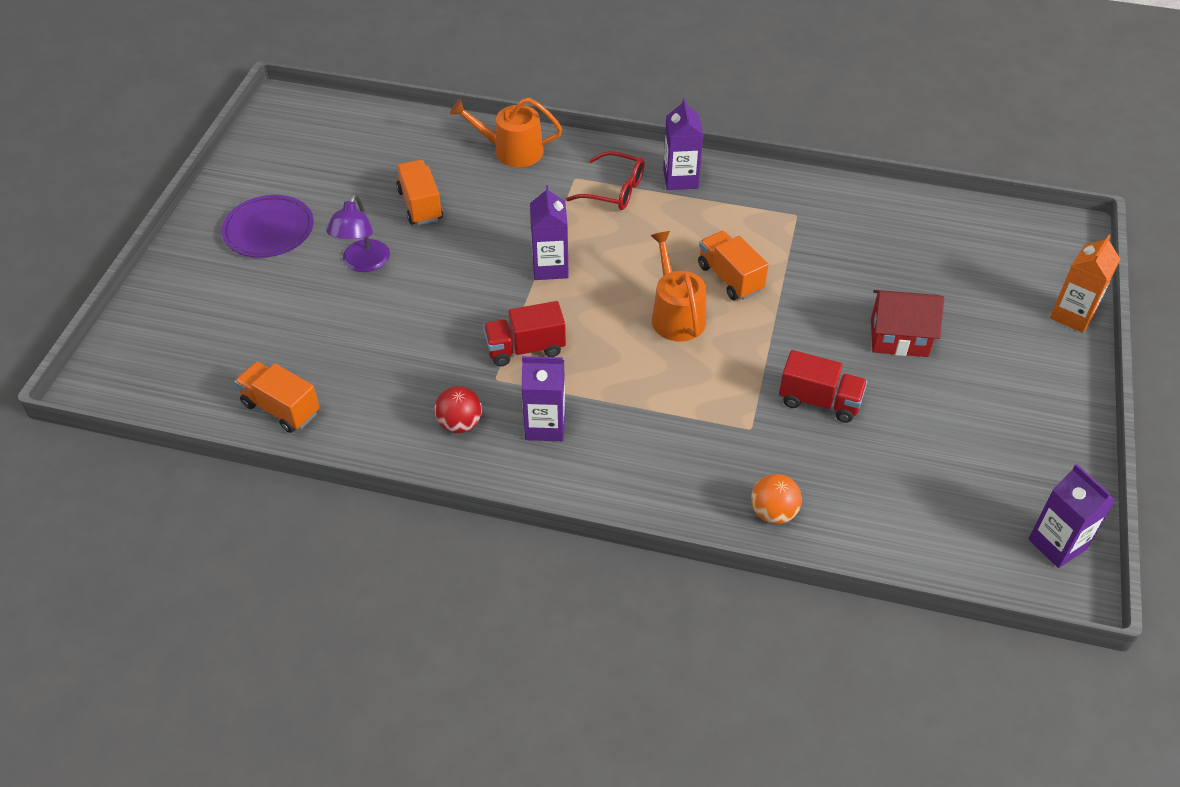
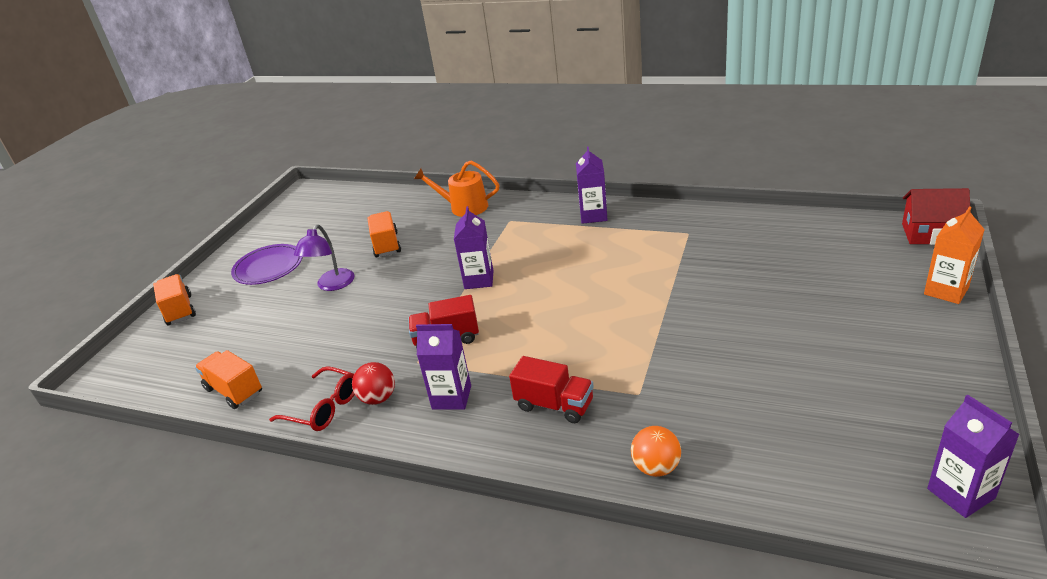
camera: 10 degrees right, 15 degrees down
(614, 190) = (539, 226): red glasses -> red glasses (324, 408)
(676, 315) = (579, 308): orange watering can -> none
(730, 278) = (628, 279): orange truck -> orange truck (179, 310)
(819, 401) = (705, 369): red truck -> red truck (554, 405)
(899, 337) = (780, 315): red house -> red house (930, 234)

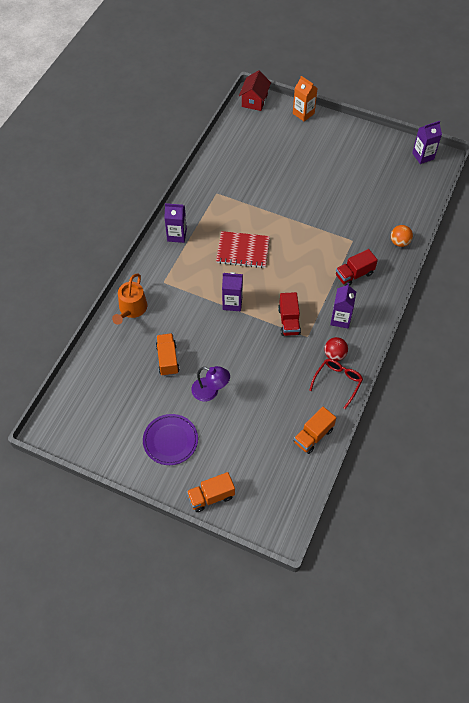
camera: 90 degrees left, 25 degrees up
(386, 245) = (167, 359): orange truck -> orange truck turned 90 degrees clockwise
(554, 405) = (354, 274): red truck -> red truck turned 150 degrees counterclockwise
(579, 274) = (243, 251): none -> red notebook

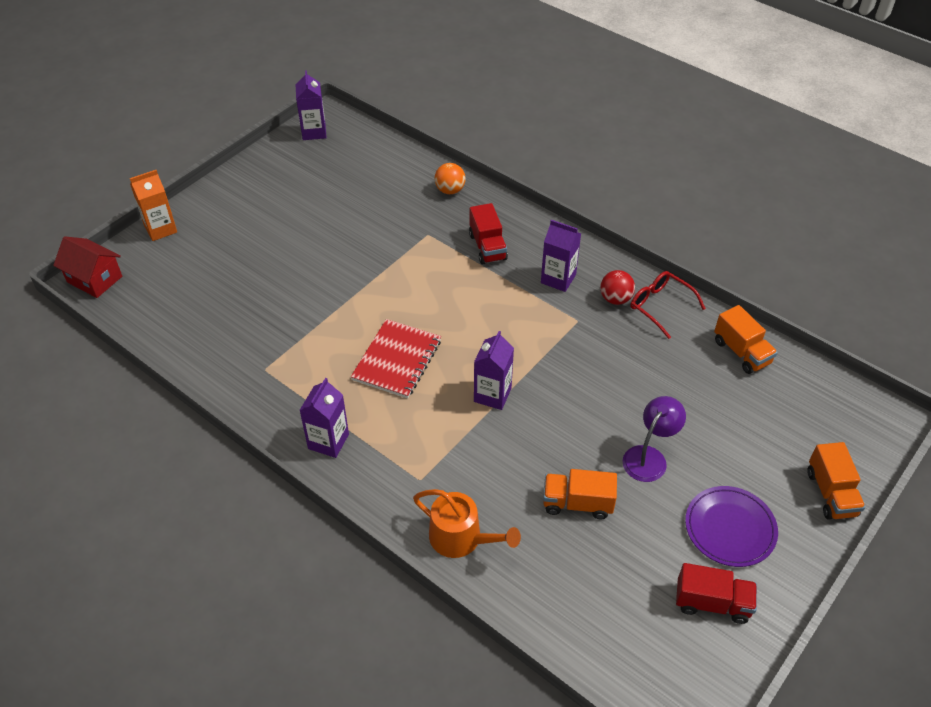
camera: 75 degrees left, 10 degrees down
(289, 321) = (546, 335): red truck -> red truck (712, 602)

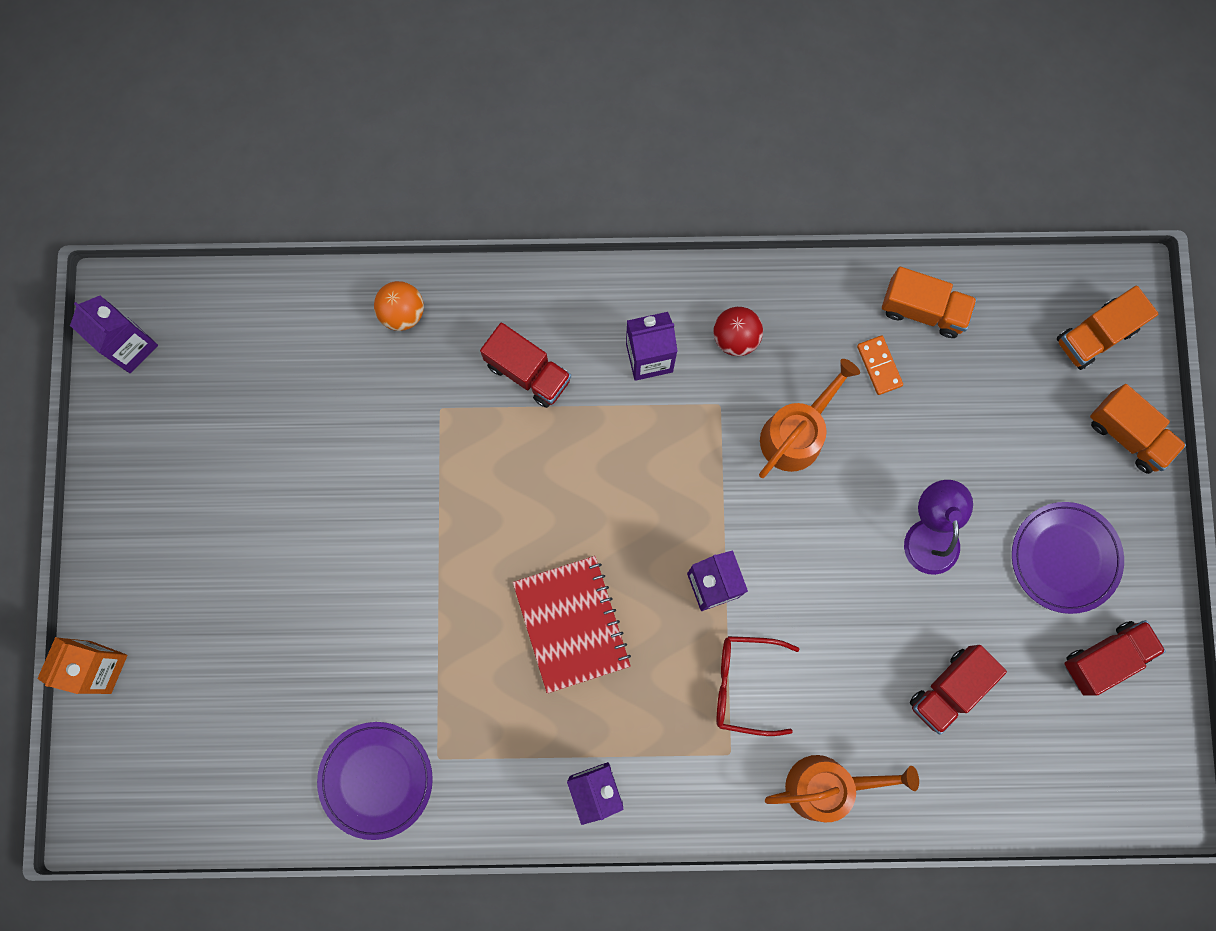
camera: 40 degrees left, 30 degrees up
(94, 279) = (103, 806): red house -> none
(225, 356) = (376, 779): none -> purple plate
(577, 503) = (904, 650): orange truck -> orange truck (1096, 335)
(587, 544) = (949, 689): none -> red truck
(610, 359) = (796, 433): none -> orange watering can
(660, 306) = (792, 309): red glasses -> red glasses (744, 684)
(690, 360) = (879, 366): none -> orange domino

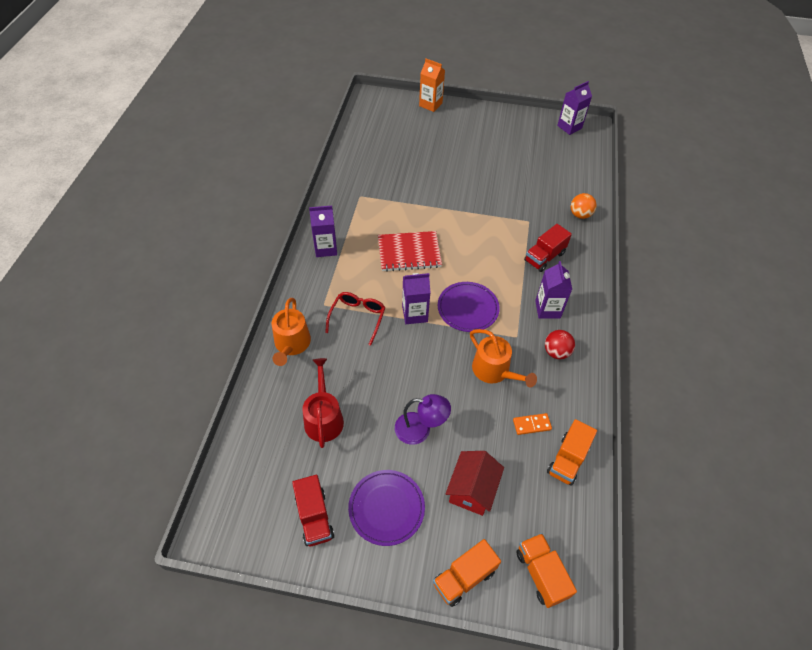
camera: 100 degrees right, 25 degrees down
(376, 779) = (357, 175): purple plate -> purple plate (468, 308)
(949, 689) = (323, 418): red truck -> red watering can
(1005, 441) = (472, 490): none -> red house

